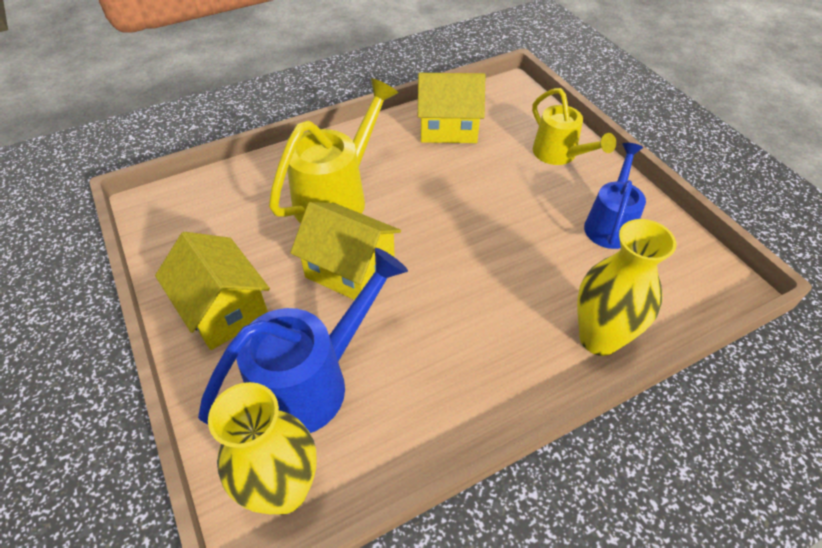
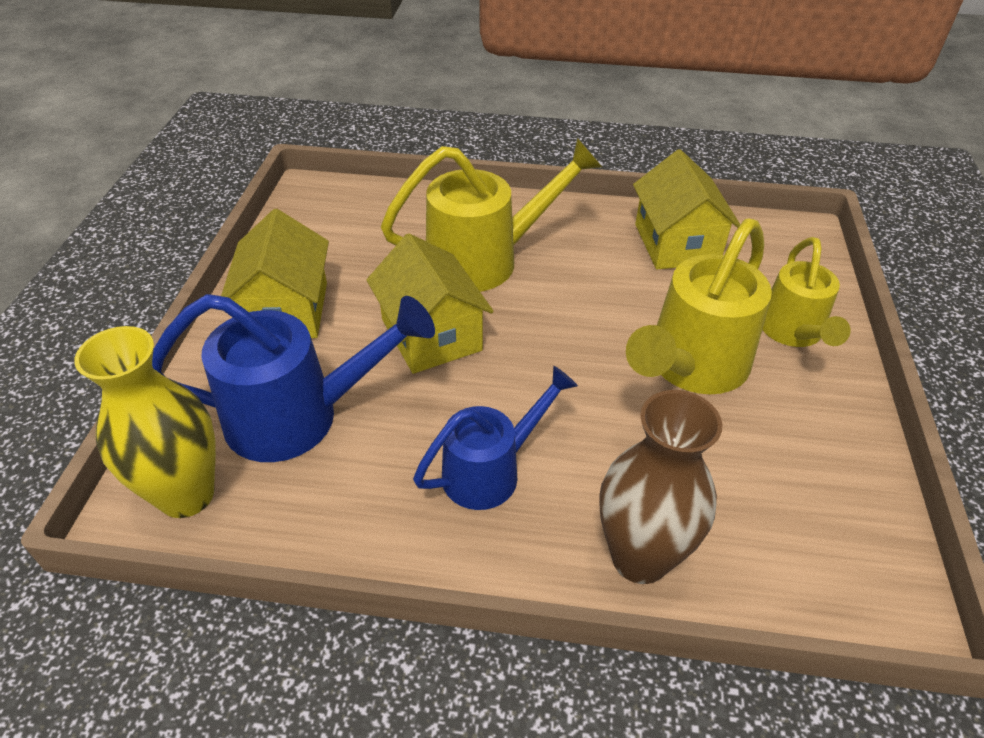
camera: 35 degrees right, 5 degrees down
(448, 127) = (676, 243): yellow house -> yellow house turned 45 degrees clockwise
(525, 205) = (691, 367): none -> yellow watering can
(599, 338) = (640, 557): yellow vase -> brown vase
(610, 224) = (785, 441): blue watering can -> blue watering can (490, 471)

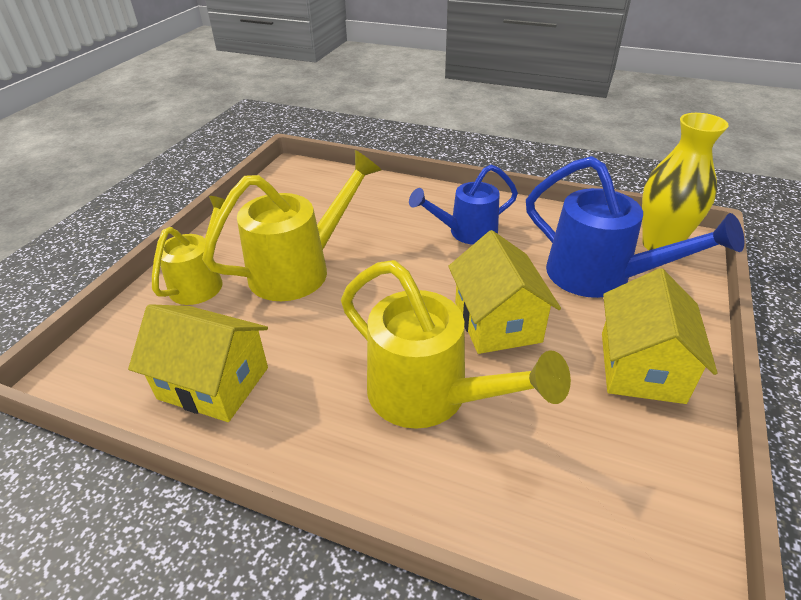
camera: 165 degrees left, 5 degrees down
(298, 416) = (600, 276): blue watering can -> blue watering can turned 150 degrees counterclockwise
(485, 260) = (430, 396): yellow watering can -> yellow watering can turned 135 degrees counterclockwise
(640, 557) = (398, 193): brown vase -> none
(676, 243) = (213, 383): yellow house -> yellow house turned 75 degrees counterclockwise

